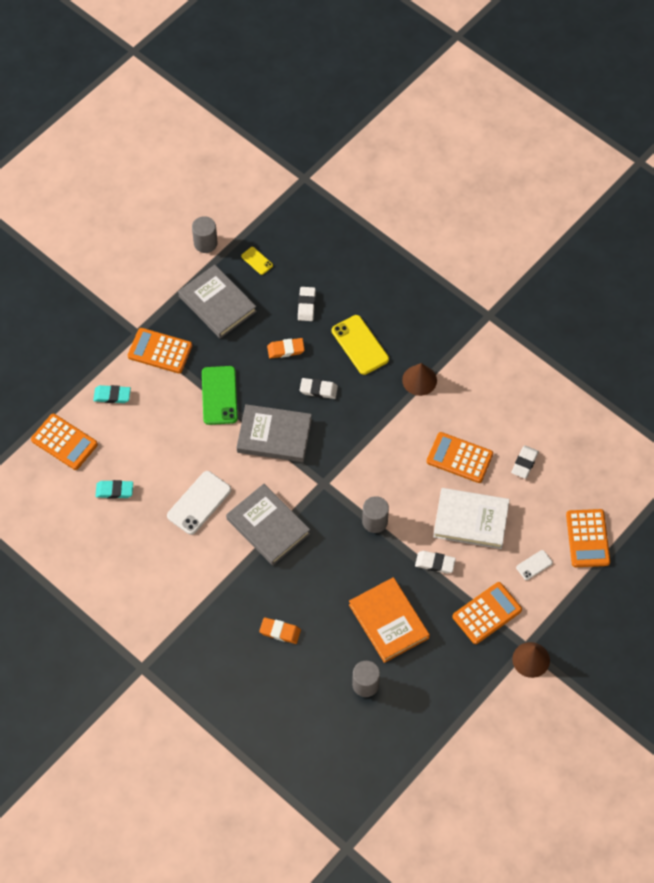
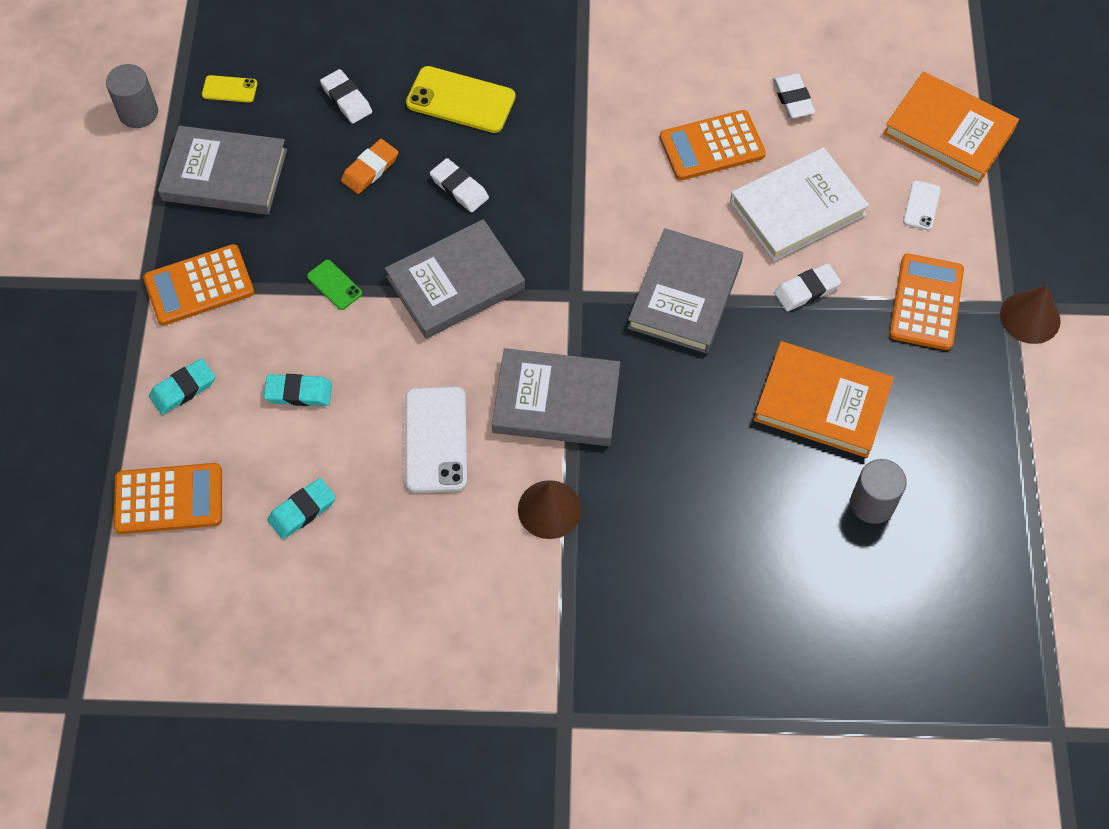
camera: 40 degrees left, 0 degrees up
(159, 435) = (298, 392): none -> turquoise eraser
(219, 395) = (334, 285): green phone -> green phone, size x0.52
(280, 631) = (701, 522): orange eraser -> none
(318, 390) = (459, 188): white eraser -> white eraser turned 75 degrees clockwise
(375, 521) = (685, 295): grey cylinder -> grey book
(419, 380) = (574, 91): brown cone -> brown cone (549, 509)
(587, 538) = (949, 131): orange calculator -> orange book

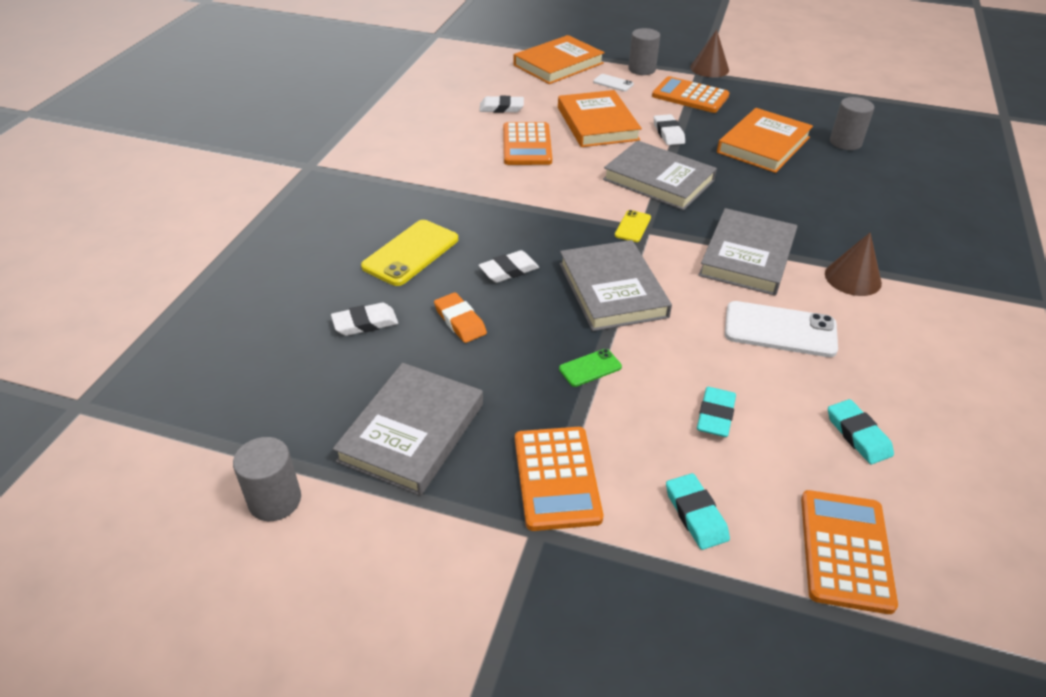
camera: 75 degrees left, 20 degrees down
(229, 89) = (294, 410): yellow phone -> yellow phone (632, 226)
(797, 208) = (597, 123): white book -> orange book
(983, 232) = (642, 69): none -> grey cylinder

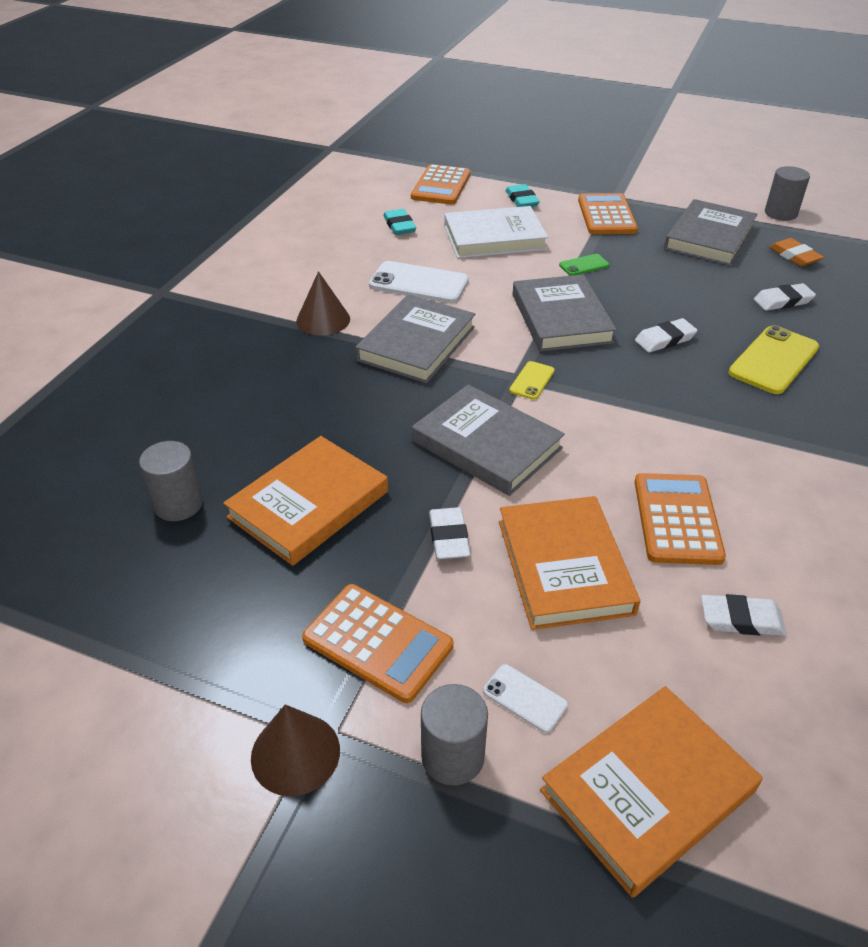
camera: 175 degrees left, 0 degrees up
(460, 321) = (699, 299): orange eraser -> orange eraser (794, 256)
(715, 415) = (494, 238): turquoise eraser -> white book

